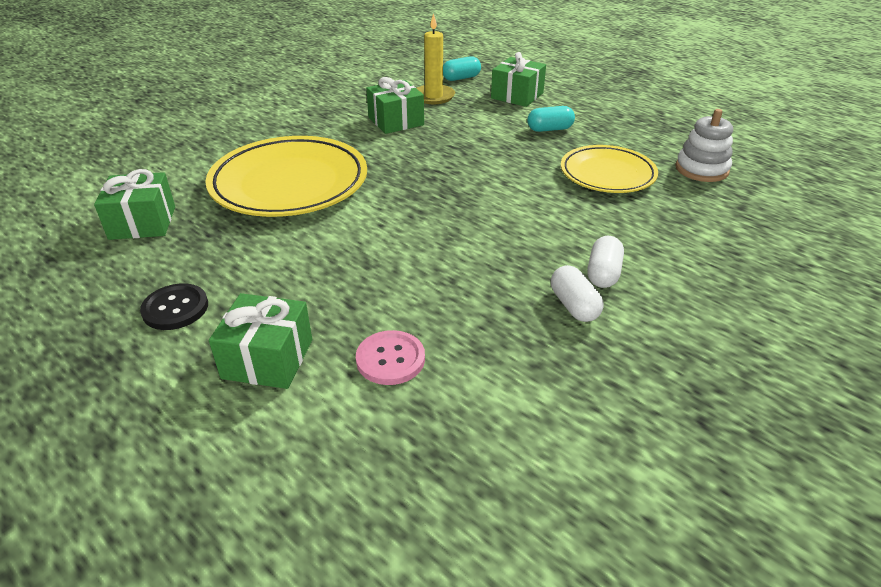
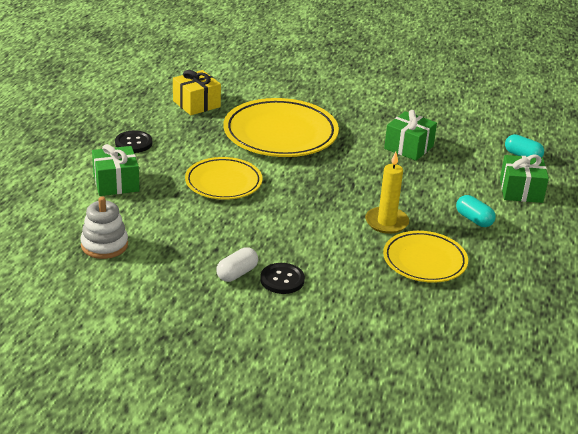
camera: 60 degrees right, 5 degrees down
(142, 223) = (196, 104): green gift -> yellow gift
(357, 256) = (223, 183): none -> yellow plate
(390, 359) = (141, 220): pink button -> none
(434, 96) = (470, 152): yellow candle -> yellow candle (386, 222)
(603, 274) = (282, 280): white capsule -> black button
(701, 169) = (484, 309): white stacking toy -> white stacking toy (104, 245)

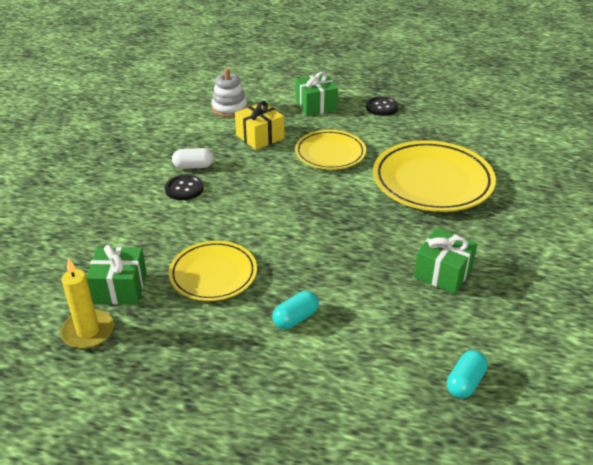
camera: 90 degrees right, 5 degrees up
(196, 104) = (469, 132): yellow gift -> yellow gift (260, 137)
(237, 273) = (193, 166): white capsule -> white capsule turned 45 degrees counterclockwise
(386, 222) = (280, 250): yellow candle -> yellow candle (88, 331)
(521, 191) = (370, 370): green gift -> green gift (120, 288)

